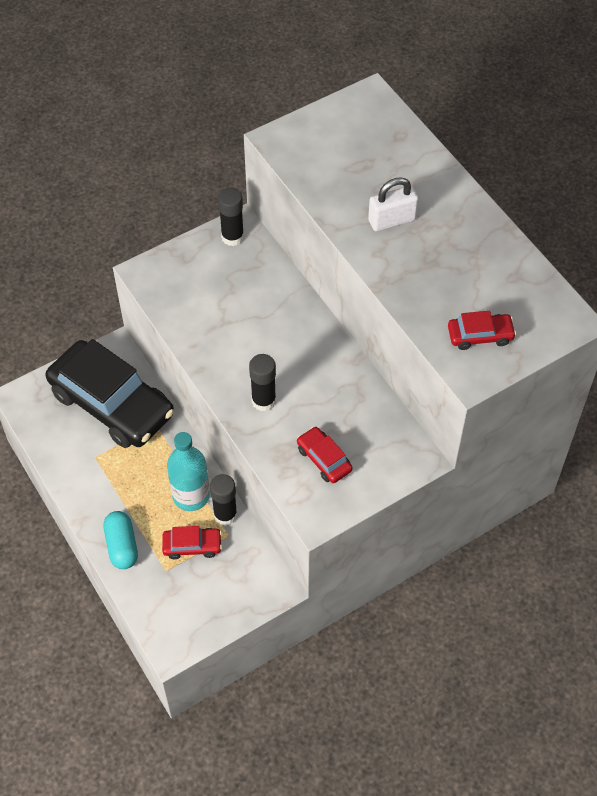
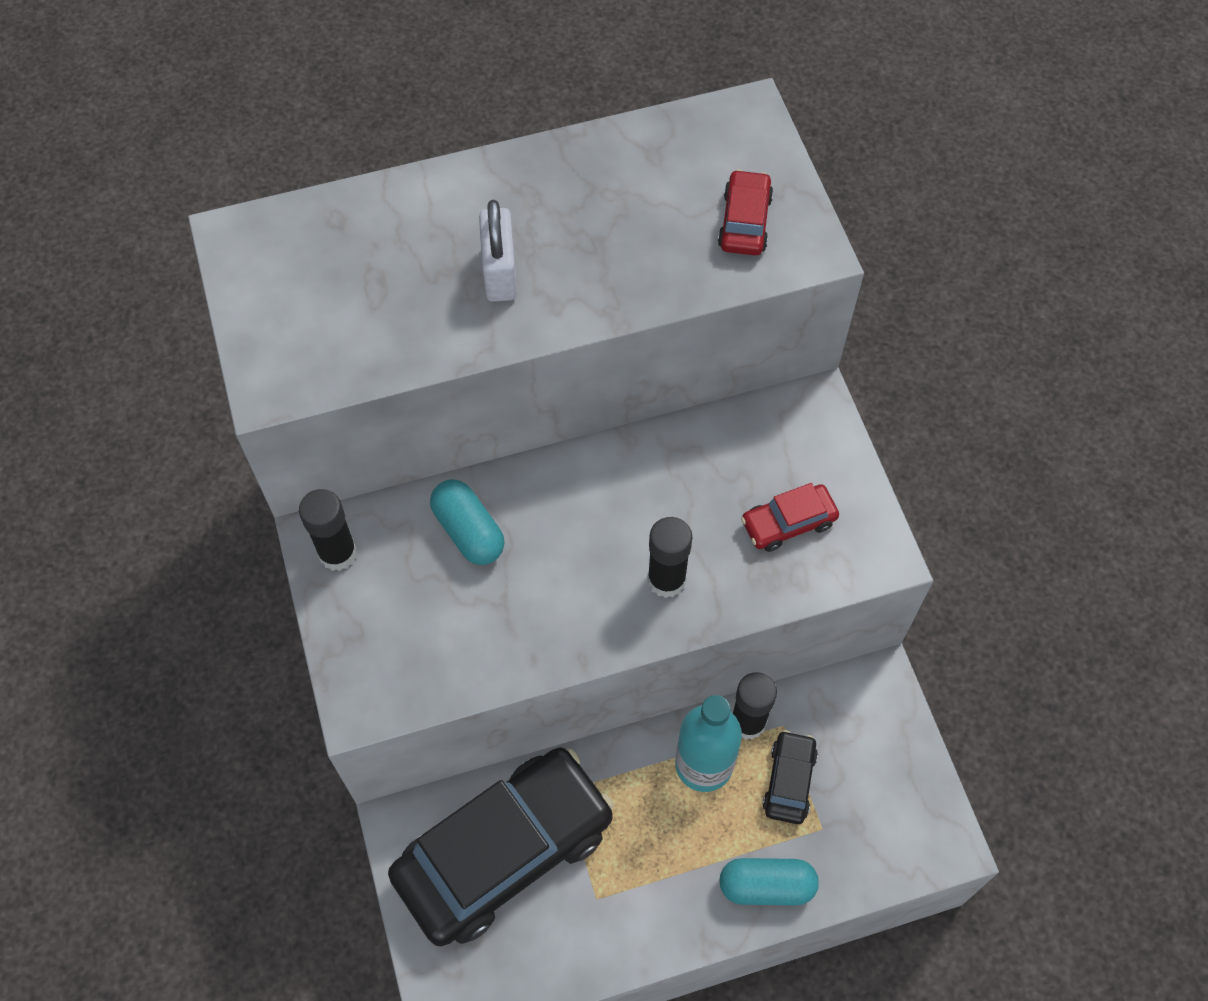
camera: 75 degrees left, 5 degrees up
(192, 546) = (789, 781): red car -> black car
(265, 294) = (469, 531): none -> turquoise capsule

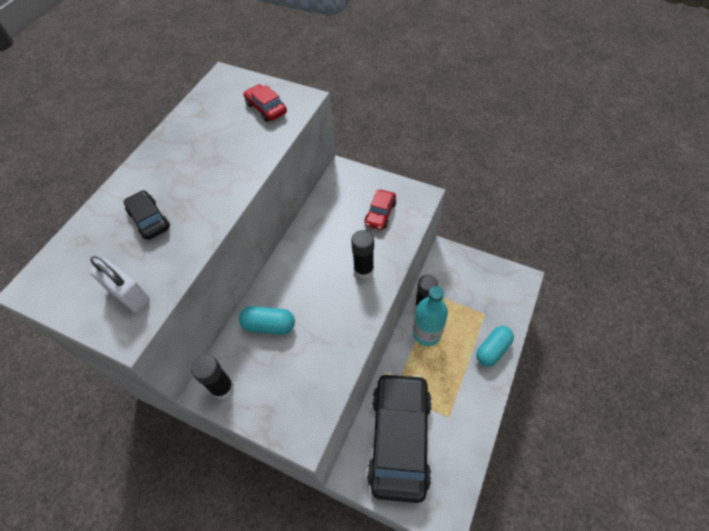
camera: 45 degrees left, 5 degrees down
(500, 272) = (186, 198): white padlock -> white padlock (129, 295)
(789, 781) = (458, 310): black car -> black car (149, 219)

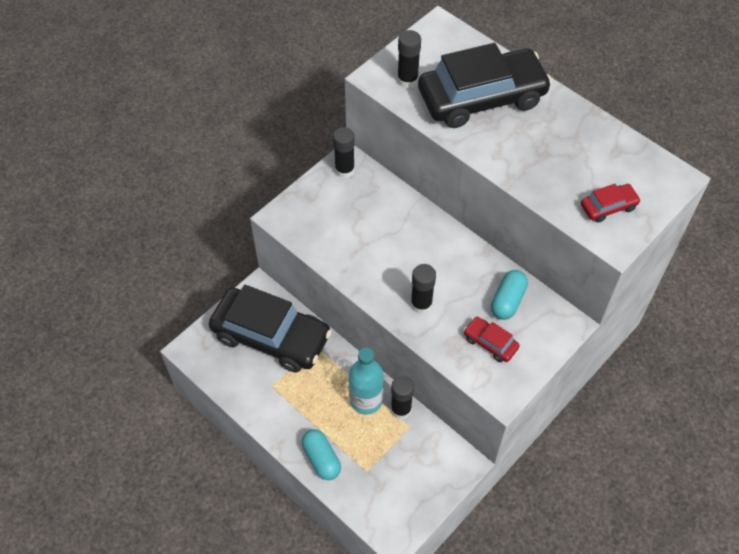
camera: 105 degrees right, 0 degrees up
(129, 295) = (407, 80): white padlock -> black glue stick
(149, 219) = (482, 98): black car -> black car, size x2.37
(269, 325) = (390, 213): turquoise capsule -> turquoise capsule (508, 301)

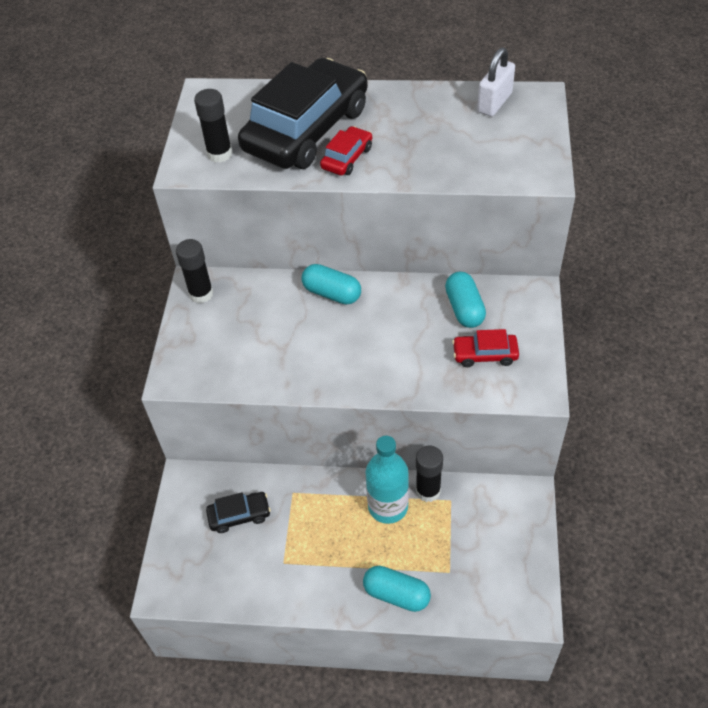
camera: 35 degrees left, 5 degrees down
(271, 336) = (239, 515): black car -> black car, size x0.42
(421, 304) = (390, 364): black glue stick -> none
(428, 227) = (332, 293): none -> turquoise capsule
(608, 207) = (509, 151): red car -> red car (347, 158)
(637, 161) = (494, 103): none -> white padlock

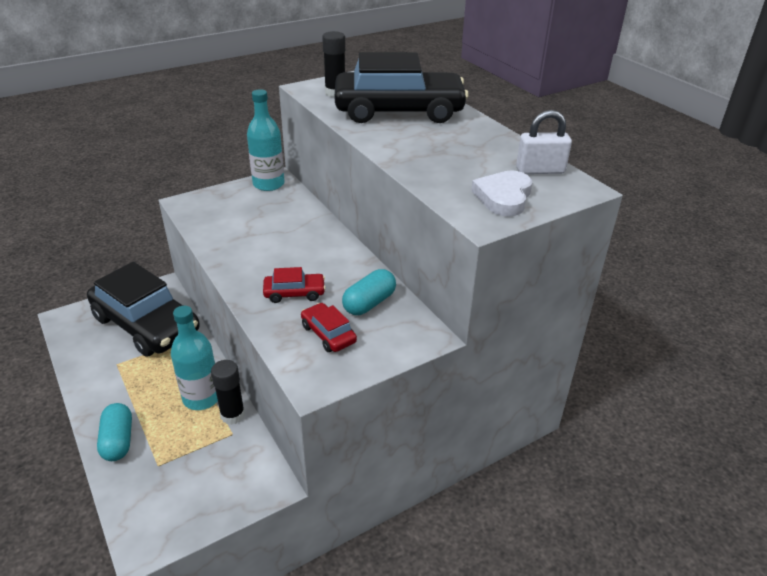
camera: 50 degrees right, 15 degrees down
(201, 294) = (268, 184): black glue stick -> turquoise bottle
(239, 515) = (146, 324): black car -> black car, size x2.37
(332, 293) = (321, 234): turquoise capsule -> none
(347, 158) = (388, 133): red car -> red car (294, 293)
(518, 145) = (503, 197): none -> white heart

